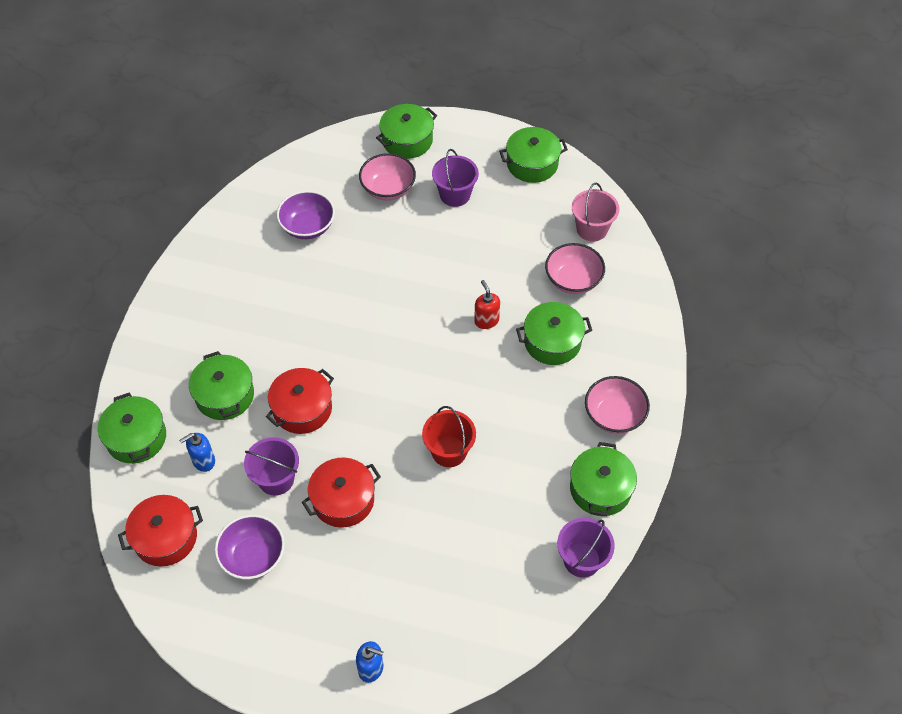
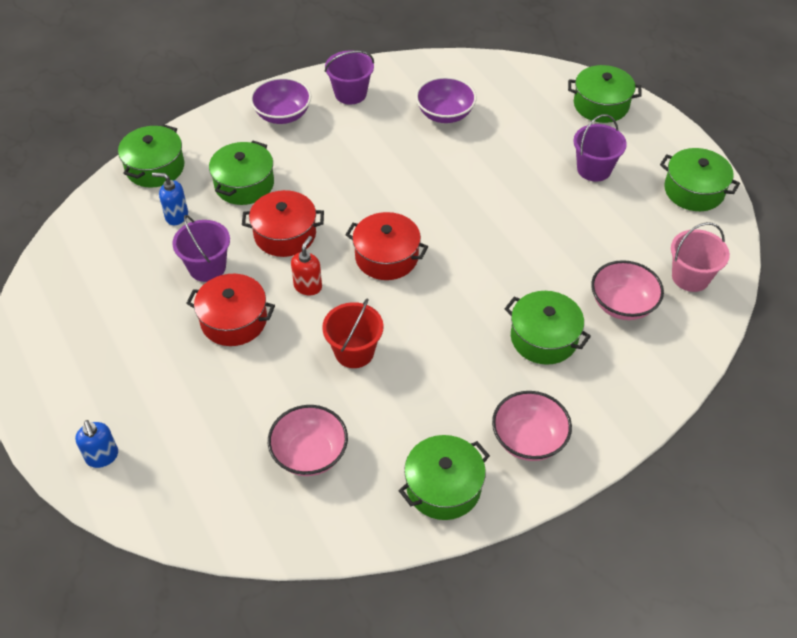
camera: 45 degrees right, 5 degrees down
(165, 537) = (91, 246): red pot -> red pot (386, 257)
(253, 556) = (127, 306): purple bowl -> purple bowl (282, 115)
(388, 189) = (542, 129): pink bowl -> pink bowl (309, 454)
(486, 320) = (505, 279): red soap dispenser -> red soap dispenser (308, 286)
(582, 560) = (357, 528): purple bucket -> purple bucket (350, 93)

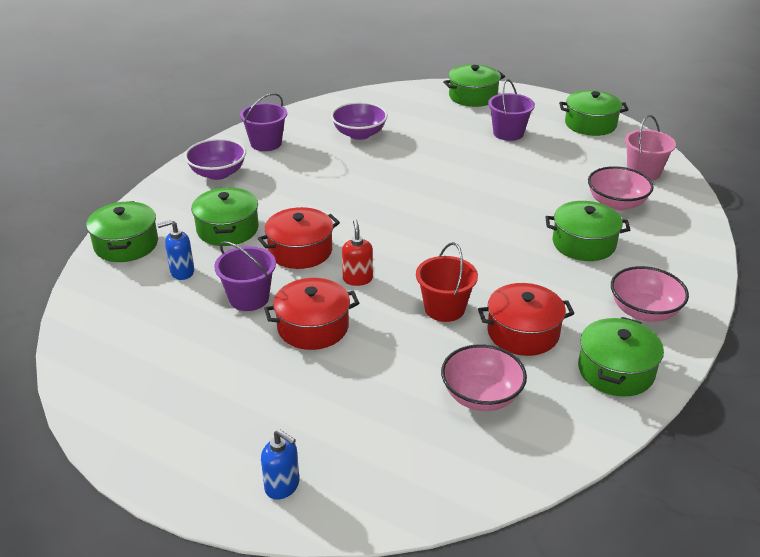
camera: 30 degrees left, 15 degrees down
(386, 257) = (405, 236): red pot -> red pot (523, 332)

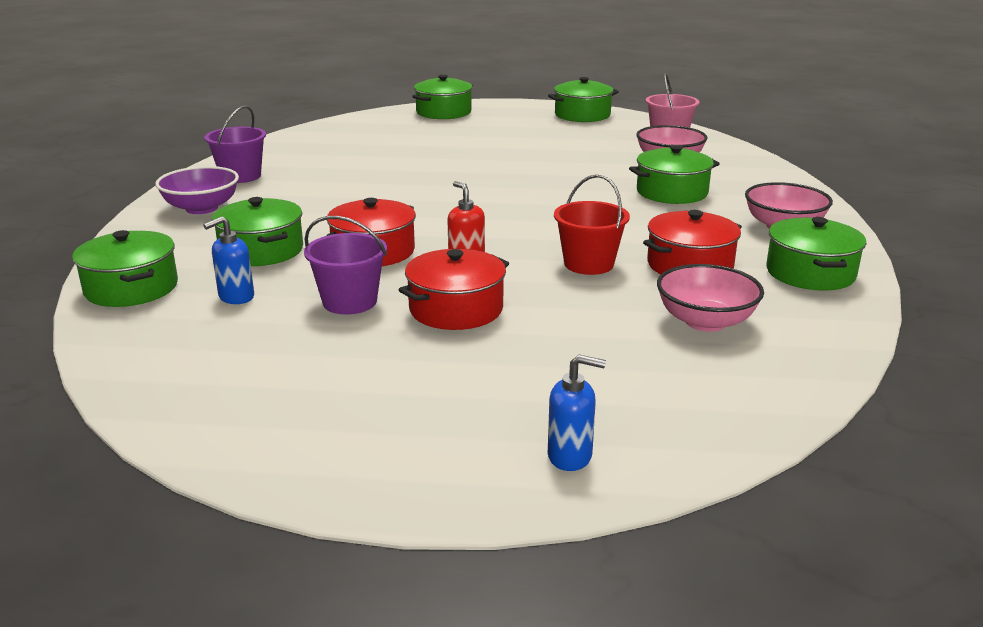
camera: 25 degrees left, 10 degrees down
(359, 134) = (347, 154): purple bowl -> none
(508, 133) = (509, 131): purple bucket -> none

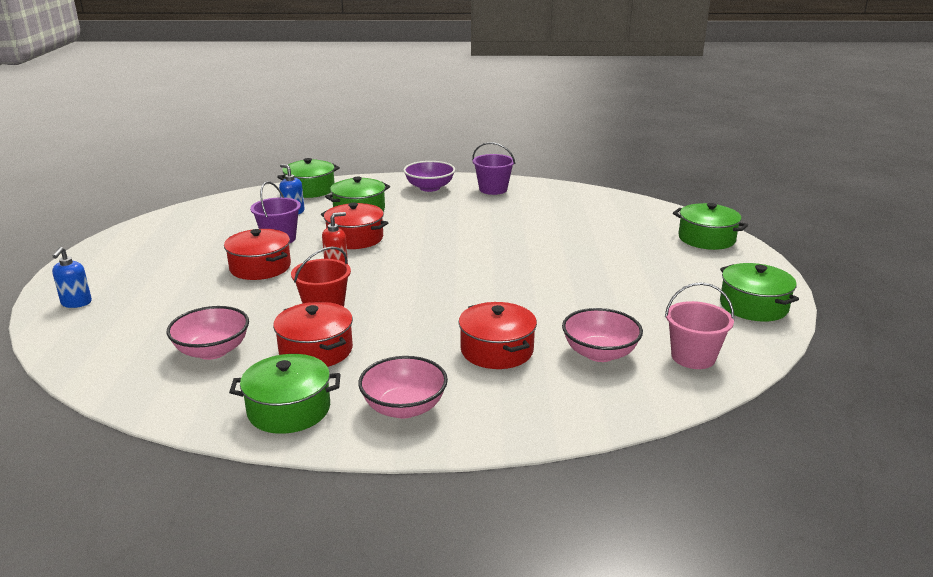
camera: 85 degrees right, 0 degrees up
(672, 192) = (497, 350): green pot -> red pot

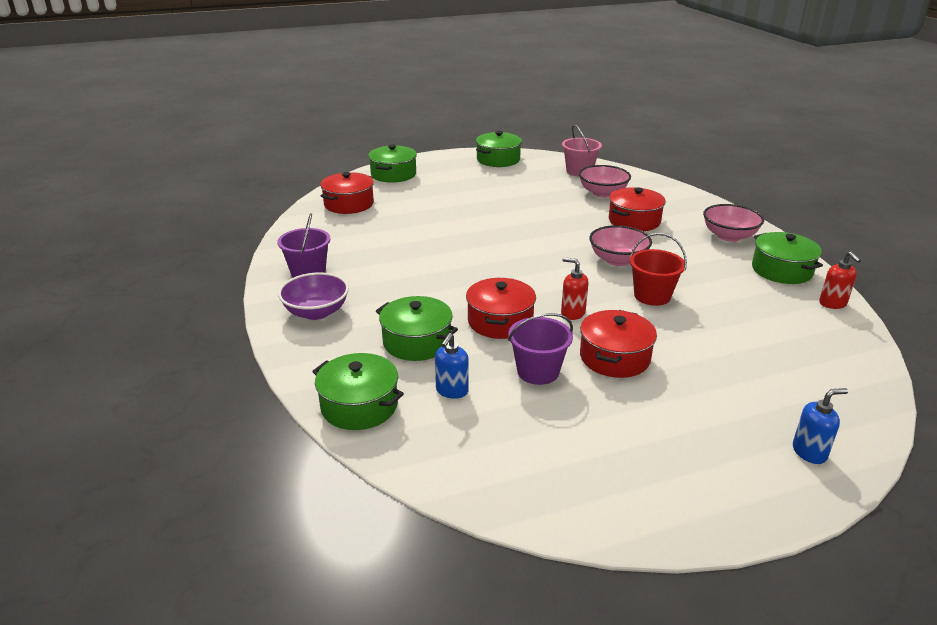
camera: 110 degrees left, 5 degrees up
(193, 411) = (832, 303): none -> red soap dispenser
(212, 351) = (768, 325): pink bowl -> pink bowl (618, 260)
(316, 350) = (711, 281): red pot -> red pot (349, 204)

